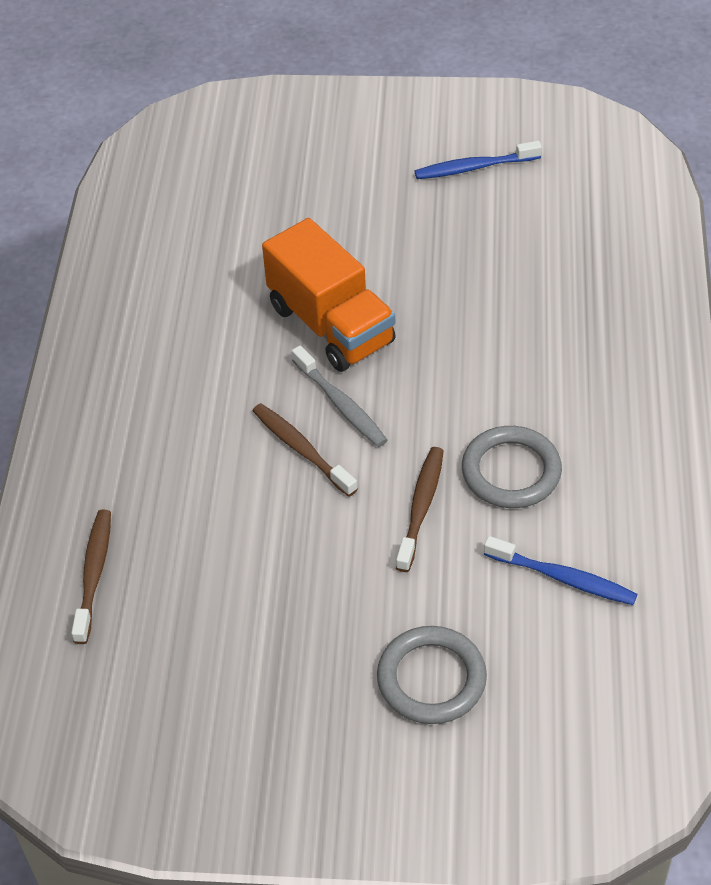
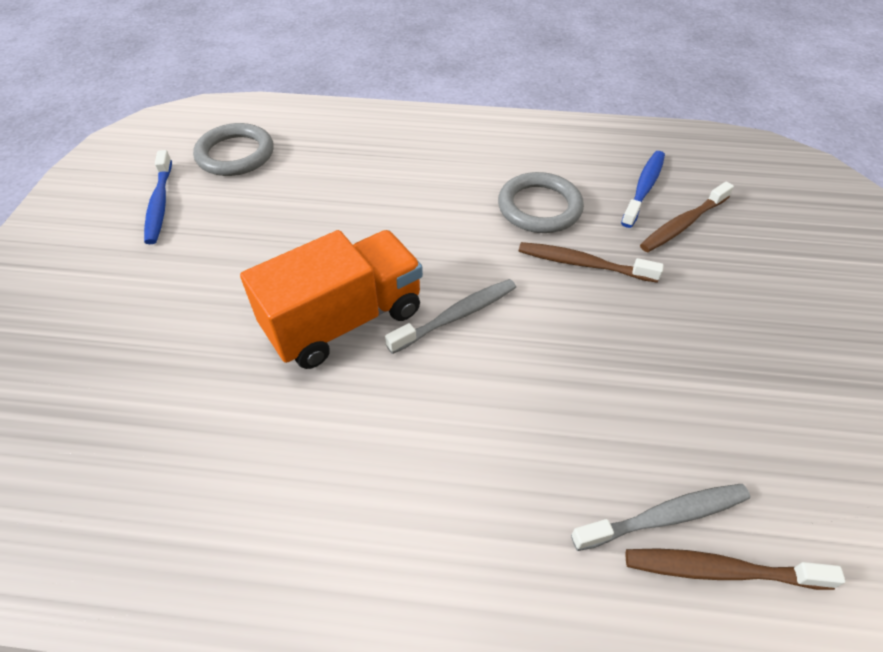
camera: 90 degrees left, 0 degrees up
(137, 544) = (664, 517): none -> grey toothbrush
(302, 449) = (516, 350): brown toothbrush -> brown toothbrush (683, 224)
(431, 679) = (763, 267): grey ring -> grey ring (235, 154)

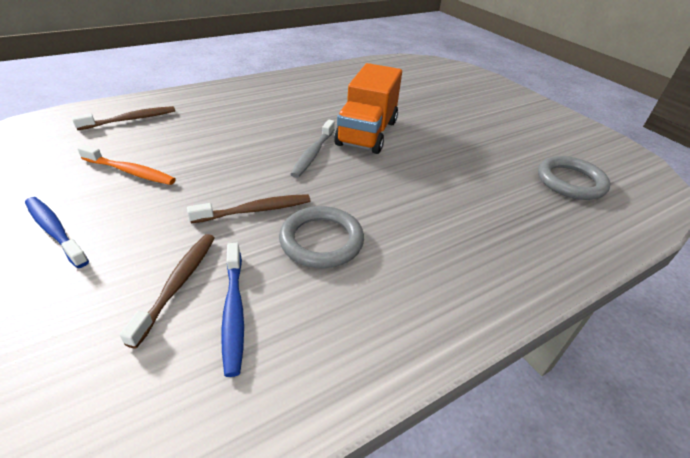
camera: 140 degrees right, 10 degrees down
(159, 203) = (540, 141): blue toothbrush -> blue toothbrush (55, 231)
(664, 517) = (159, 125): grey toothbrush -> none
(723, 398) = (130, 171): none -> orange toothbrush

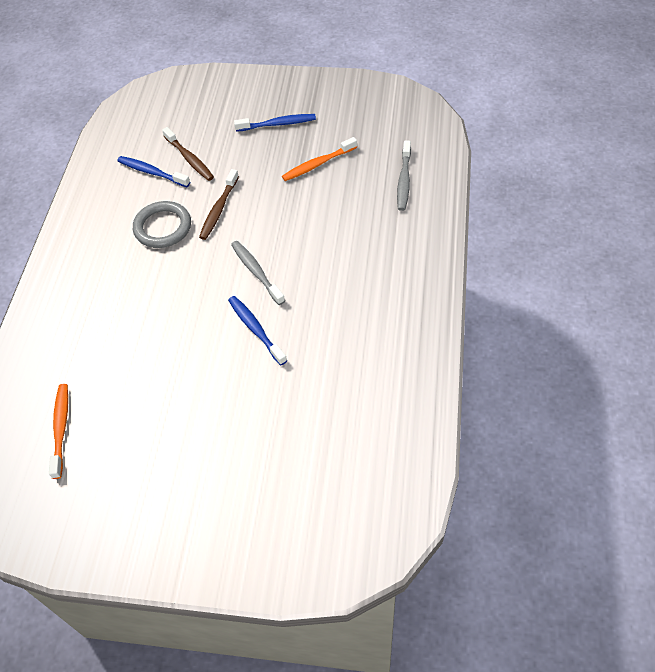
camera: 135 degrees right, 15 degrees up
(130, 120) = (404, 180): brown toothbrush -> grey toothbrush
(367, 133) = (256, 329): orange truck -> blue toothbrush
(570, 181) = (61, 429): grey ring -> orange toothbrush

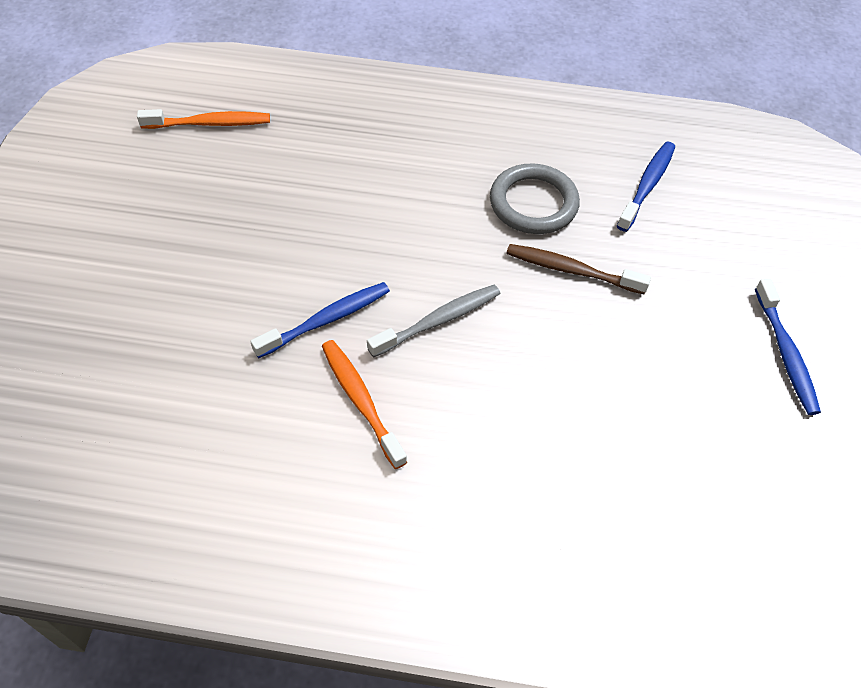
camera: 85 degrees right, 0 degrees up
(189, 159) = (681, 230): brown toothbrush -> none
(318, 164) = (689, 416): orange toothbrush -> orange toothbrush (361, 401)
(404, 180) = (657, 570): grey toothbrush -> none

